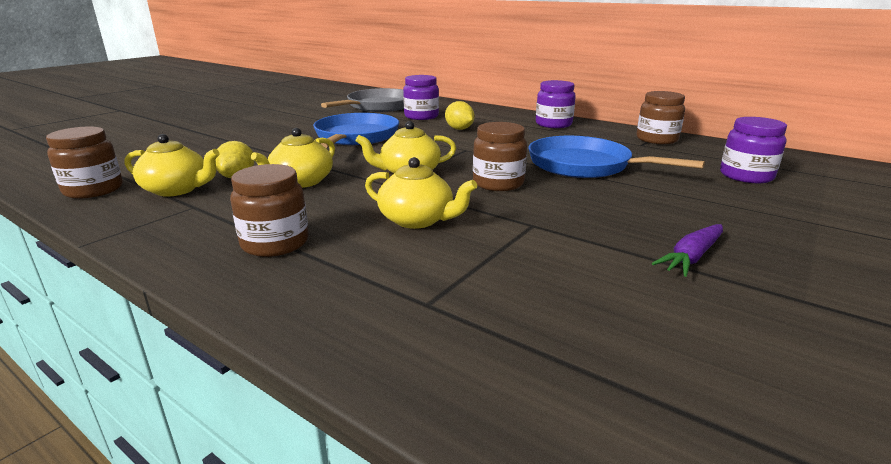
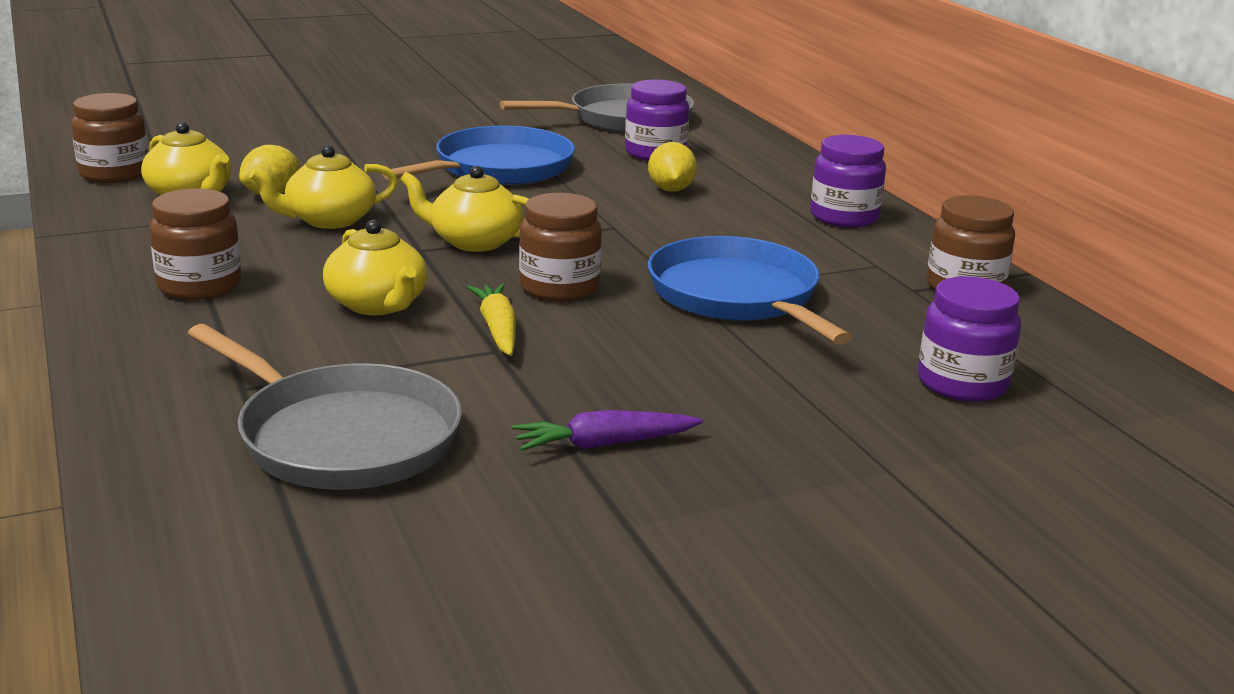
camera: 30 degrees right, 0 degrees up
(511, 213) = (498, 329): none -> yellow carrot
(555, 312) = (343, 437): none -> grey pan

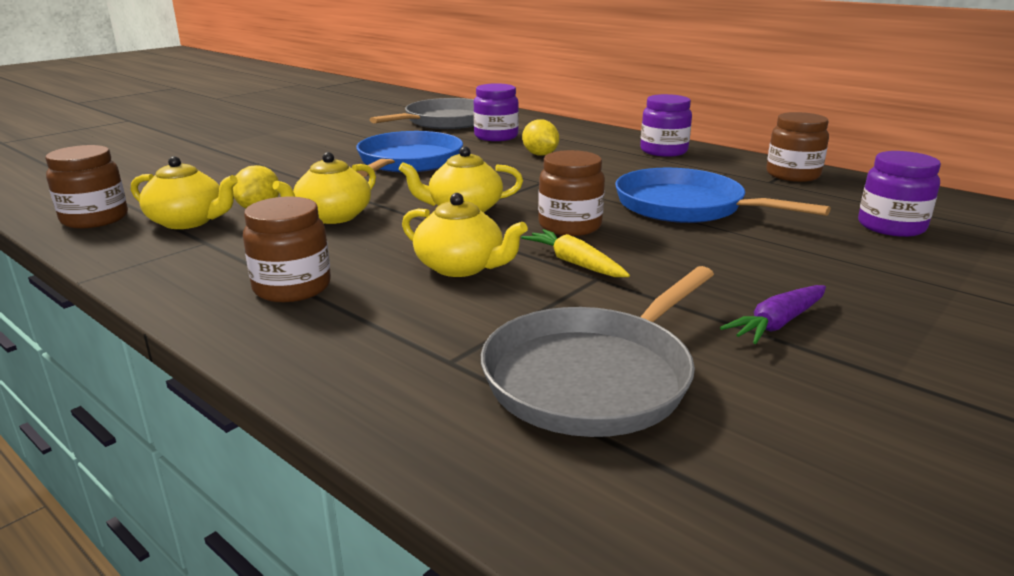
camera: 25 degrees left, 0 degrees up
(343, 437) = (593, 377): grey pan -> grey pan turned 120 degrees clockwise

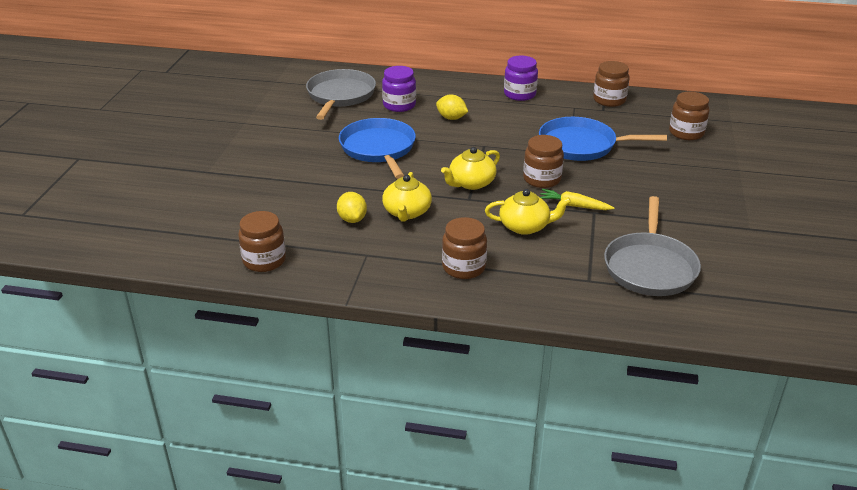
camera: 30 degrees left, 10 degrees up
(188, 222) = (328, 243): yellow teapot -> none
(777, 323) = (689, 214): purple carrot -> none
(891, 226) = (686, 133): purple jar -> brown jar

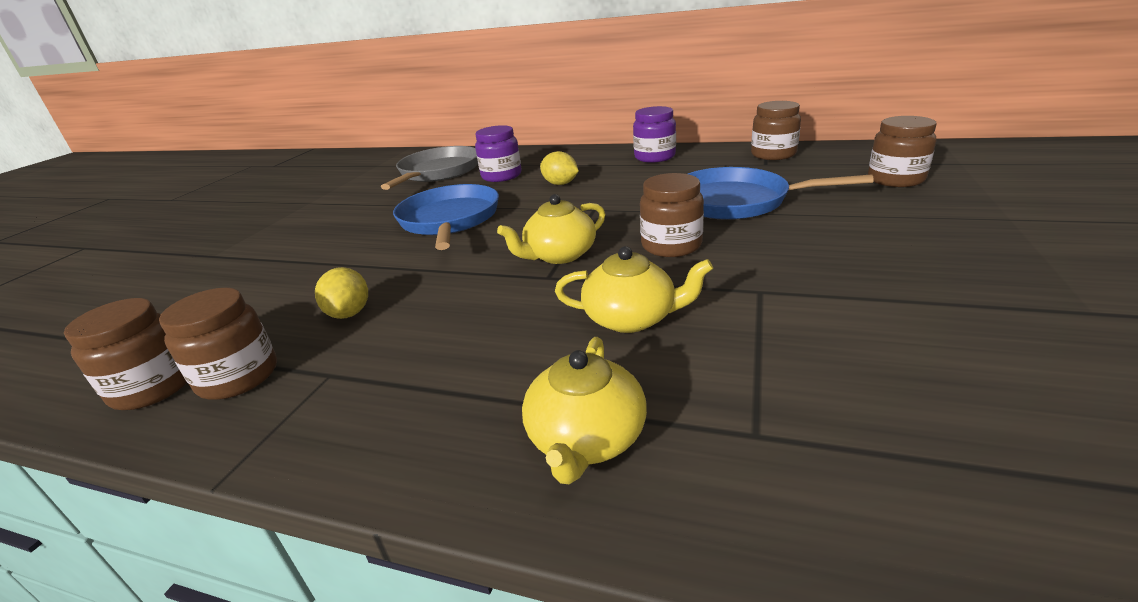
camera: 10 degrees right, 5 degrees down
(407, 212) = (440, 300): yellow teapot -> yellow teapot (586, 439)
(463, 267) = (491, 401): brown jar -> brown jar (238, 377)
(574, 206) = (723, 282): yellow carrot -> none
(650, 267) = (897, 401): grey pan -> none

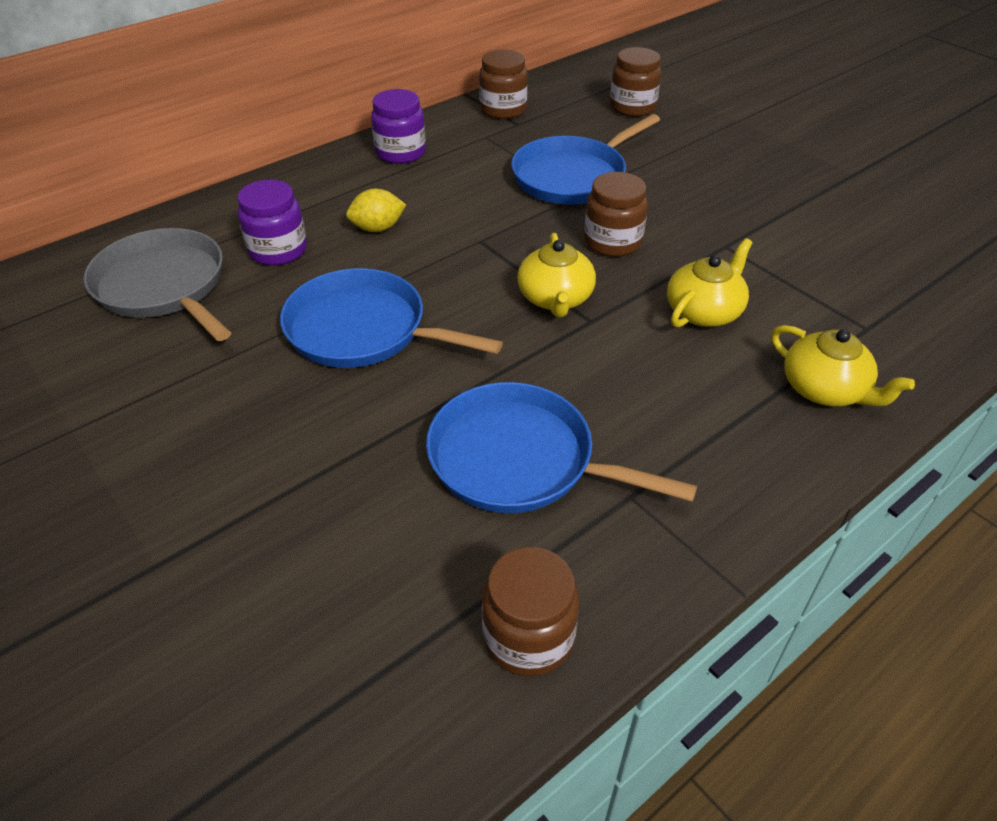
camera: 60 degrees left, 15 degrees up
(238, 377) = (573, 563): brown jar -> none
(349, 313) = (519, 460): yellow lemon -> blue pan

